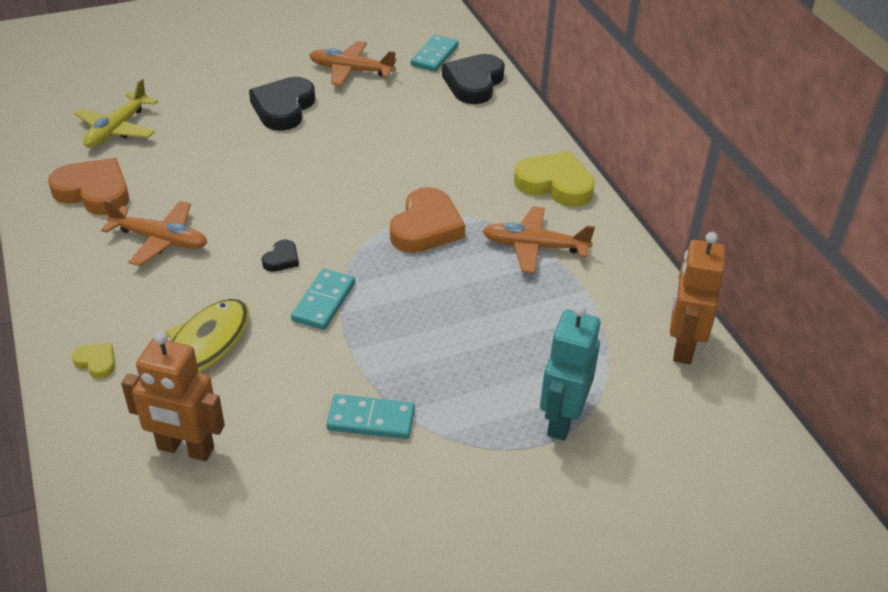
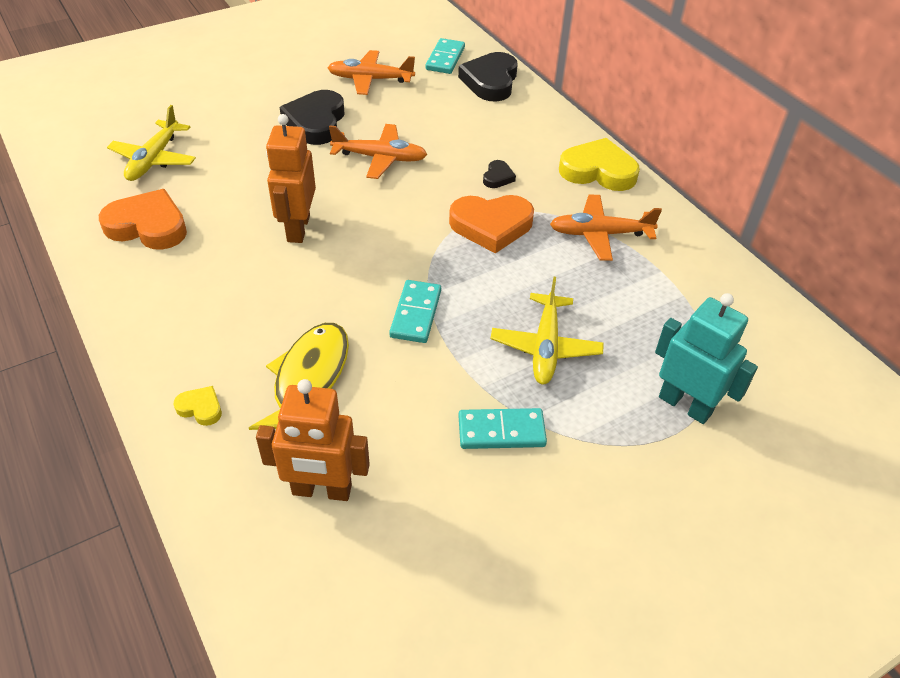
camera: 10 degrees left, 5 degrees up
(160, 240) = (231, 269): orange plane -> orange plane (380, 158)
(282, 259) = (360, 274): black heart -> black heart (498, 177)
(426, 227) = (491, 226): orange heart -> orange heart turned 75 degrees clockwise
(441, 348) = (545, 347): none -> yellow plane
(562, 419) = (685, 405): turquoise robot -> turquoise robot turned 120 degrees clockwise
(682, 346) = (770, 315): orange robot -> orange robot (298, 228)

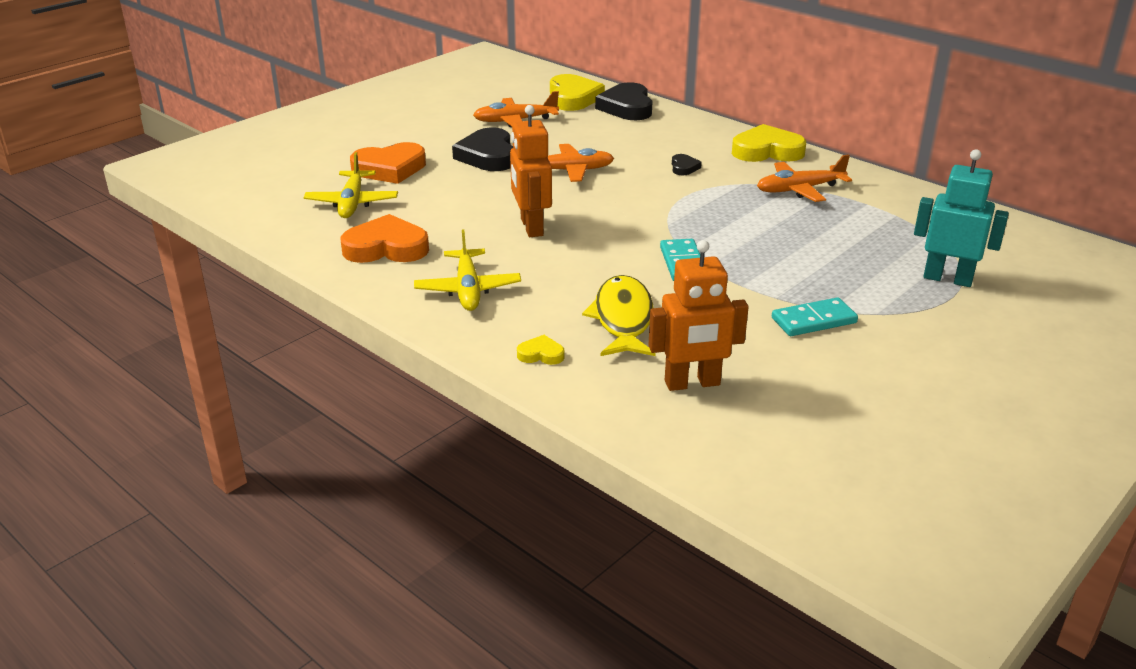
camera: 15 degrees left, 15 degrees down
(445, 59) = (573, 98): turquoise domino -> yellow heart
(491, 226) = (703, 199): orange heart -> orange heart (390, 169)
(545, 347) = (809, 264): yellow plane -> yellow plane (468, 289)

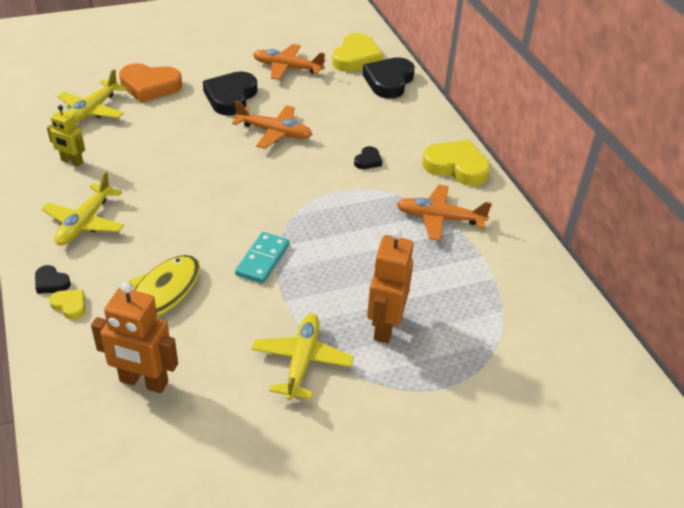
camera: 25 degrees right, 10 degrees up
(386, 248) = (72, 162): orange heart -> yellow robot
(496, 344) = (51, 282): none -> black heart
(531, 227) = (189, 179): orange robot -> orange robot (385, 326)
(813, 320) = (301, 361): turquoise domino -> yellow plane
(947, 279) = (463, 366): turquoise robot -> none

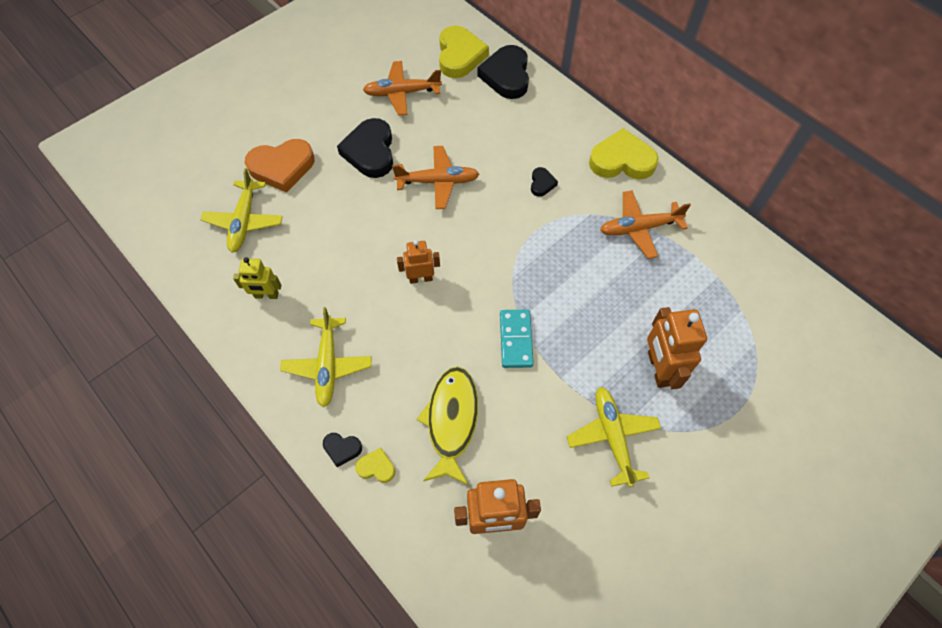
camera: 20 degrees left, 20 degrees up
(209, 191) = (420, 278): none -> orange robot

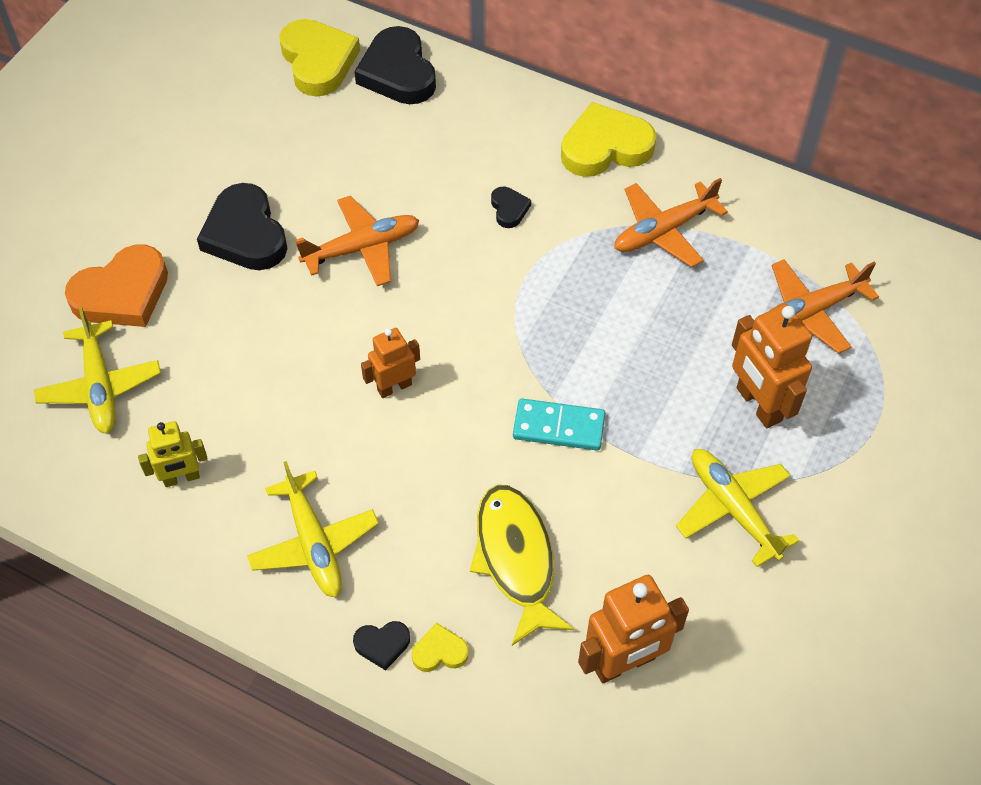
camera: 20 degrees left, 5 degrees down
(402, 93) = (255, 137): orange plane -> orange plane (810, 312)
(516, 339) = (559, 427): turquoise domino -> turquoise domino turned 60 degrees counterclockwise

